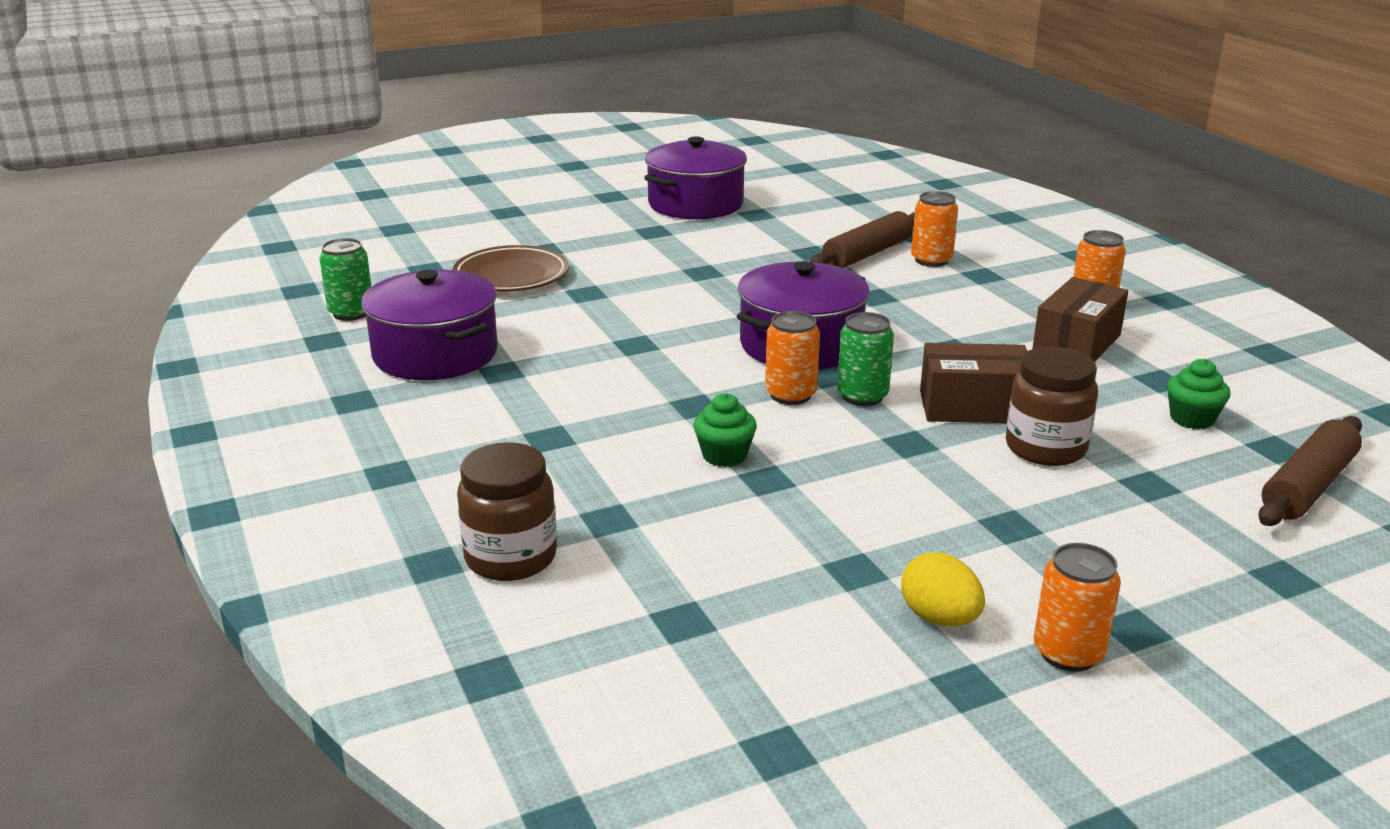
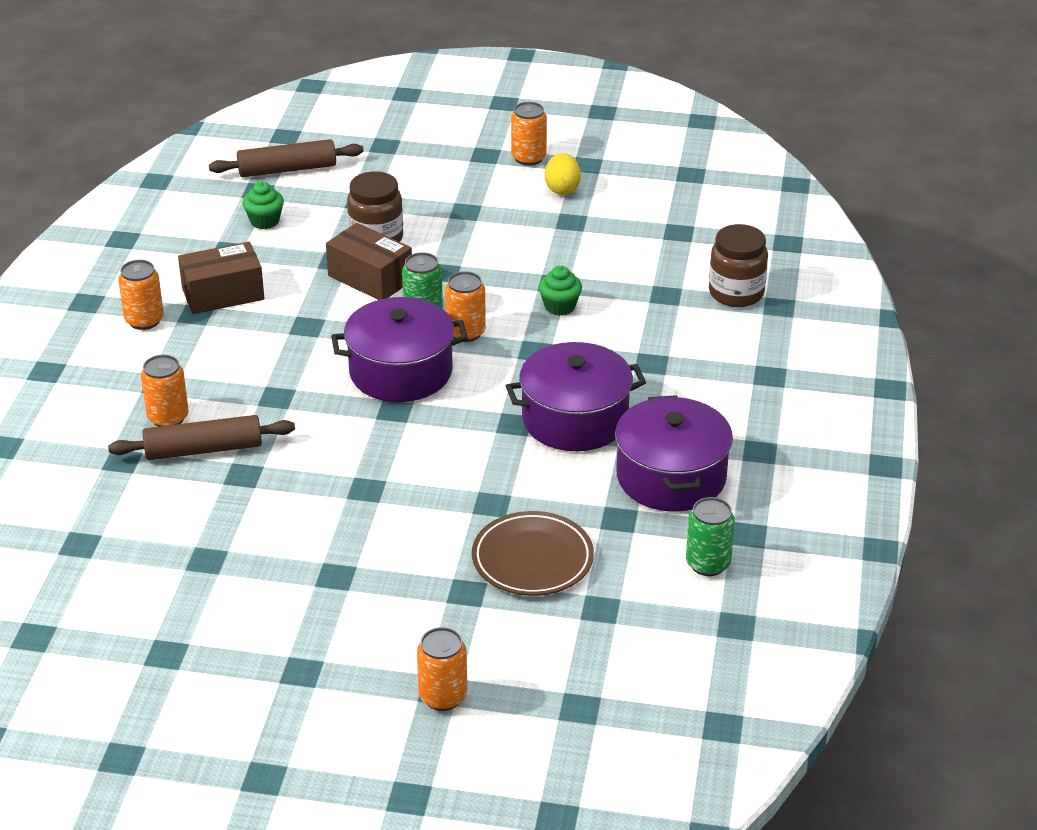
camera: 145 degrees left, 10 degrees up
(500, 210) = (443, 696): none -> orange can
(695, 204) = (238, 607): purple pot -> purple pot (575, 419)

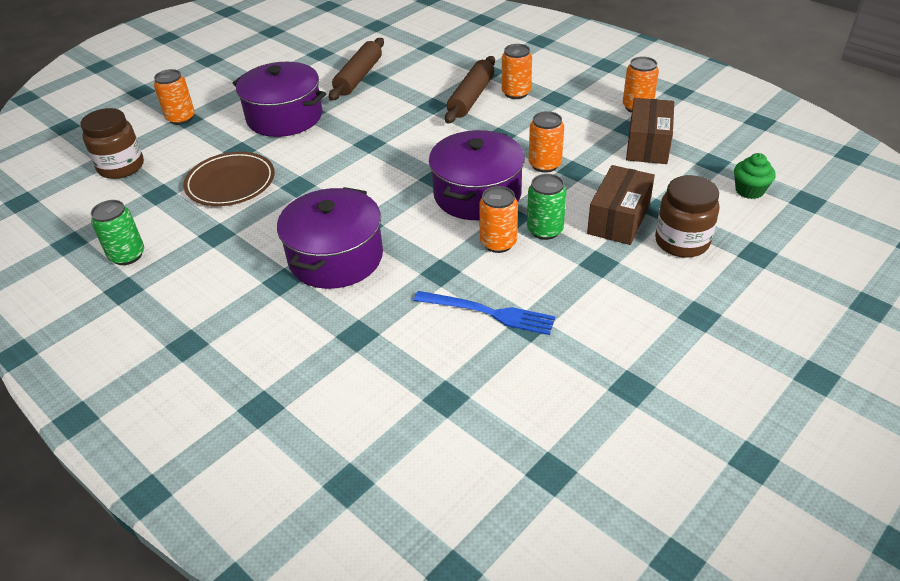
camera: 125 degrees right, 5 degrees up
(287, 169) = (842, 227): brown rolling pin -> brown rolling pin (359, 77)
(370, 278) = (618, 219): brown box -> brown box turned 45 degrees counterclockwise
(528, 158) = (793, 411): orange can -> orange can (544, 165)
(560, 306) = (488, 313): green cupcake -> blue fork
(562, 189) = (705, 410): yellow egg -> none
(671, 477) = (221, 278): purple pot -> purple pot (284, 117)
(736, 293) = (400, 458): brown jar -> brown jar (121, 167)

